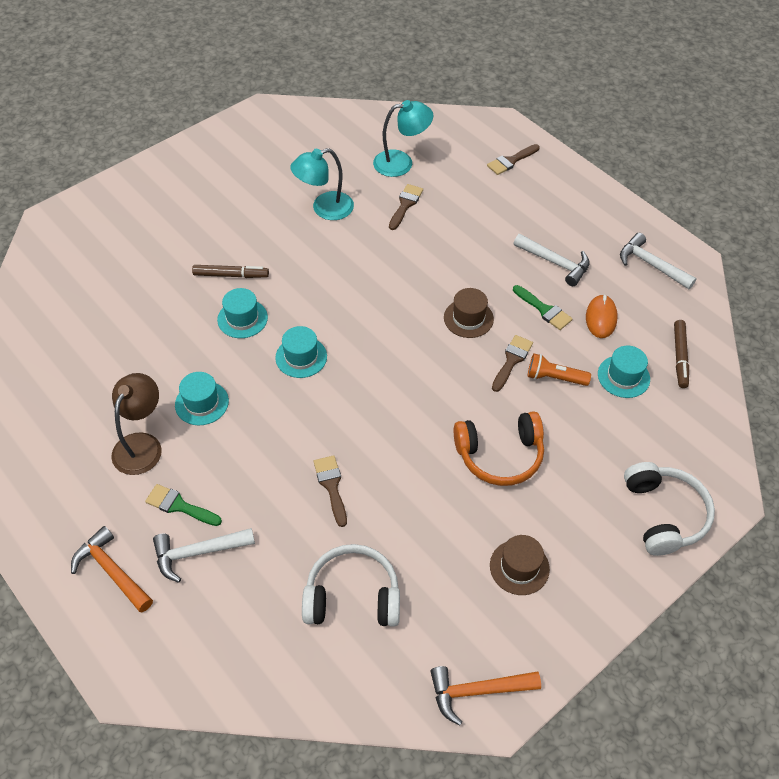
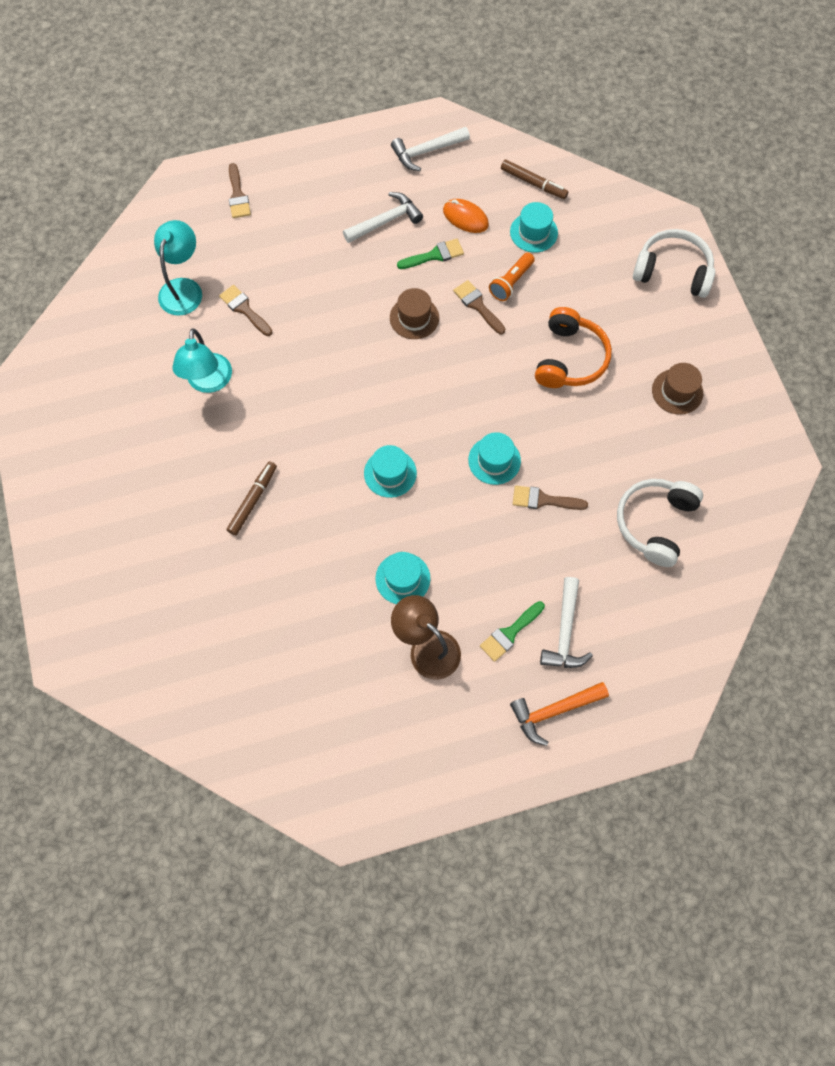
camera: 65 degrees left, 15 degrees up
(242, 318) = (316, 508): turquoise hat -> turquoise hat (494, 460)
(477, 691) = (767, 466): orange hammer -> none

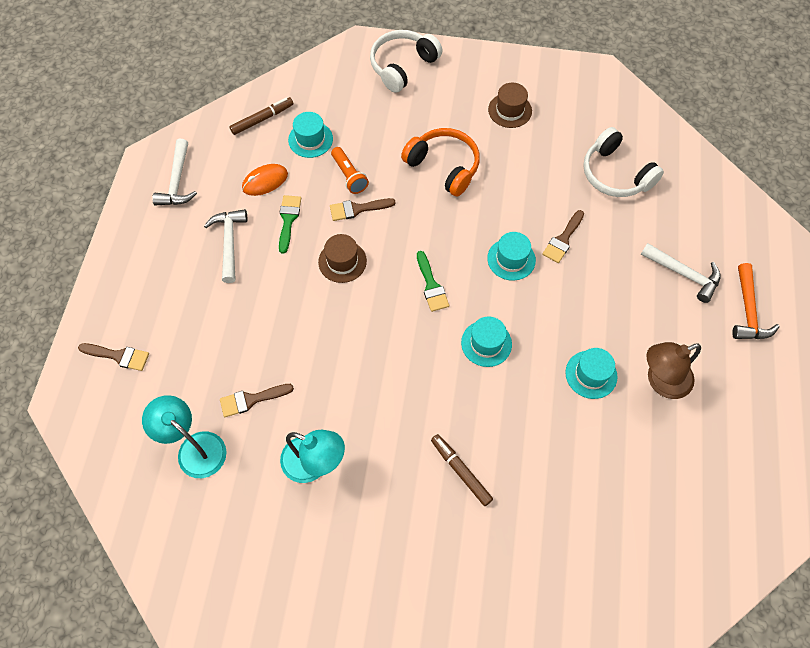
camera: 65 degrees left, 5 degrees down
(510, 633) = (671, 314): green brush -> green brush (431, 285)

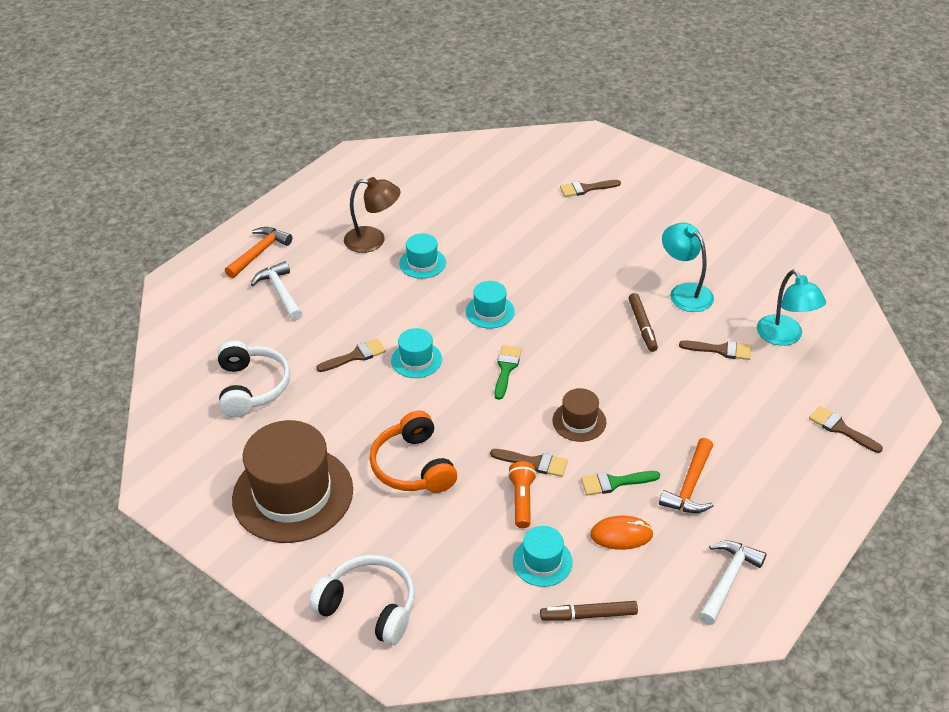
camera: 150 degrees left, 20 degrees down
(229, 243) = (690, 486): white hammer -> orange hammer
(288, 220) = (614, 482): green brush -> green brush turned 45 degrees clockwise
(402, 66) = (369, 607): white headphones -> white headphones turned 135 degrees counterclockwise
(461, 471) = (570, 249): brown marker -> brown marker (642, 326)
(501, 592) = (586, 188): none -> brown brush
(510, 110) = (293, 494): brown hat -> brown hat, size x2.12

